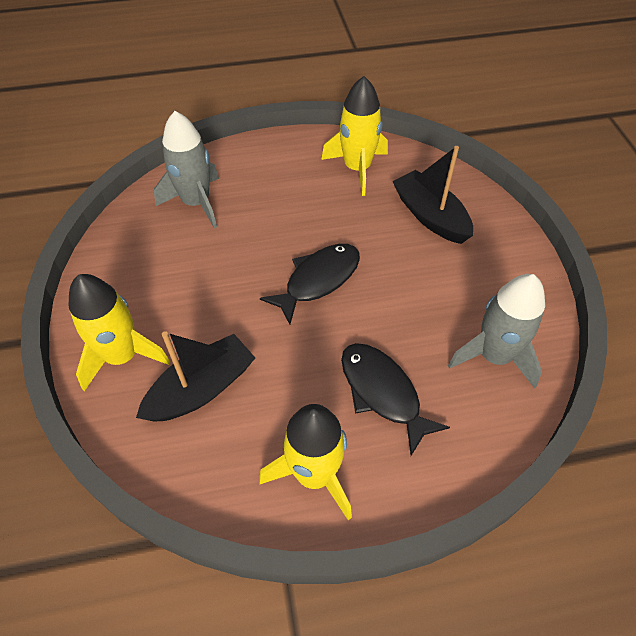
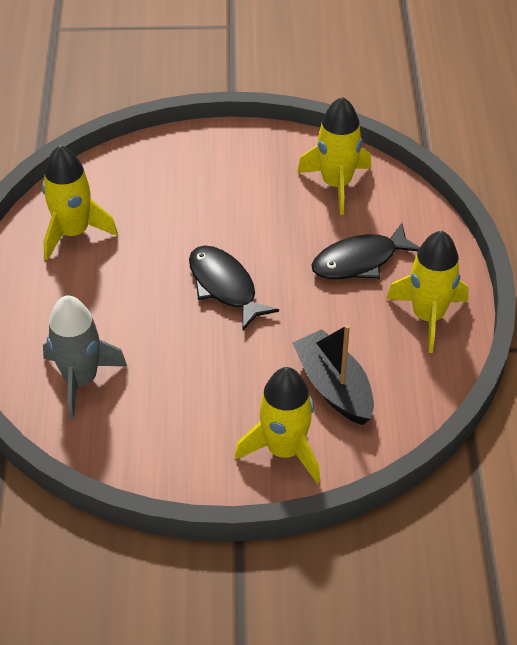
camera: 80 degrees left, 5 degrees down
(430, 216) = (163, 189): black boat -> none
(494, 356) = (336, 184): grey rocket -> yellow rocket

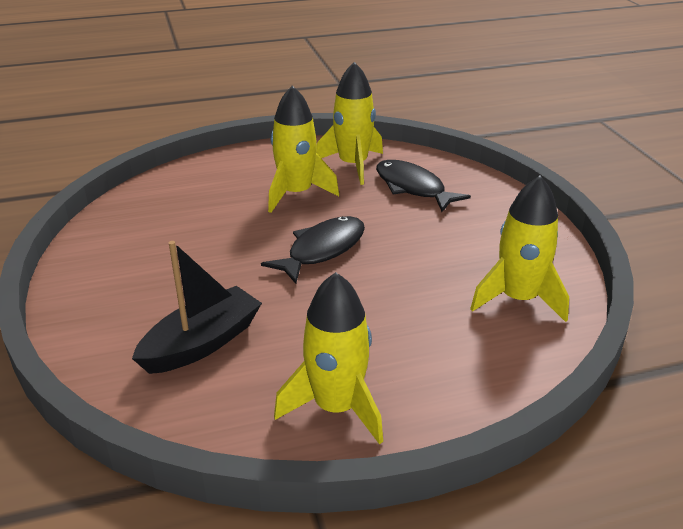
camera: 75 degrees right, 15 degrees down
(81, 379) = (185, 197): grey rocket -> none
(284, 450) = (110, 321): yellow rocket -> yellow rocket (296, 194)
(359, 261) = (403, 335): black fish -> black fish (413, 188)

